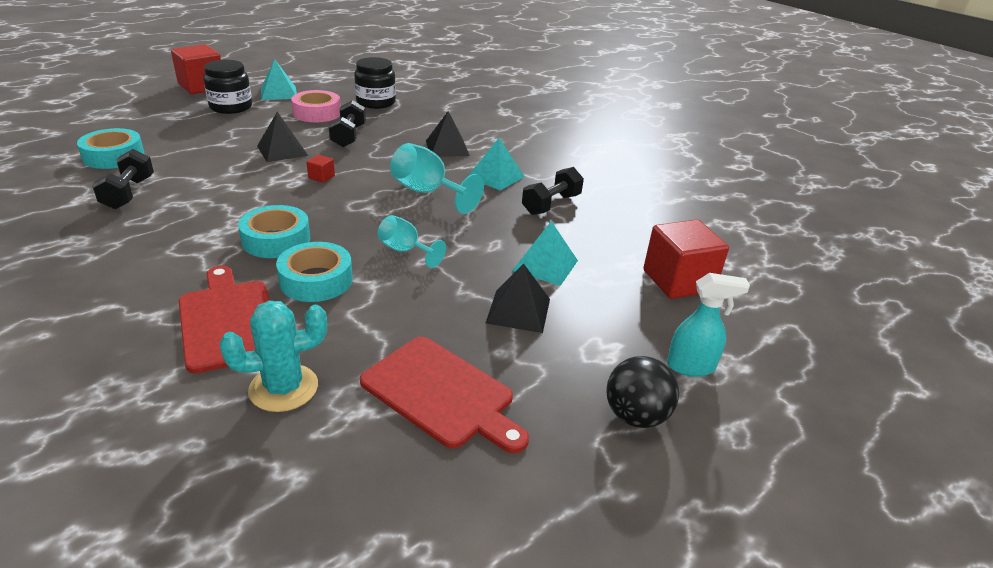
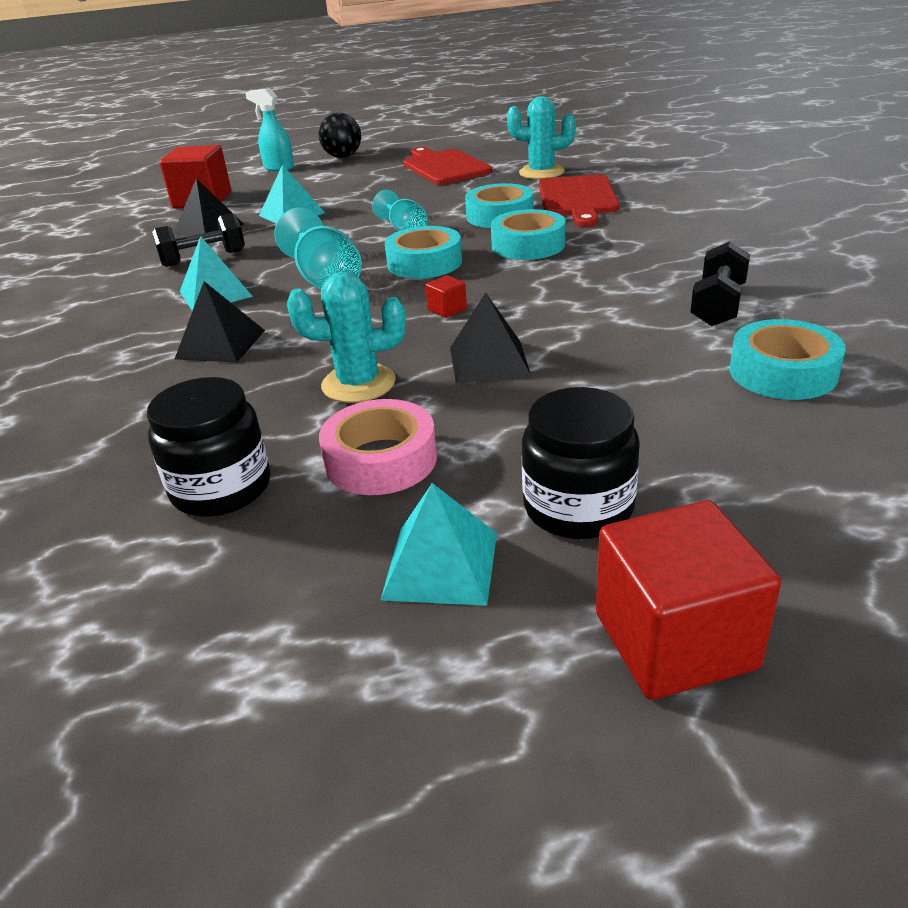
camera: 150 degrees left, 0 degrees up
(348, 136) = (358, 384): black dumbbell -> turquoise cactus
(361, 213) = (424, 263): none -> turquoise tape
(518, 310) = (352, 193): black pyramid -> black pyramid (208, 228)

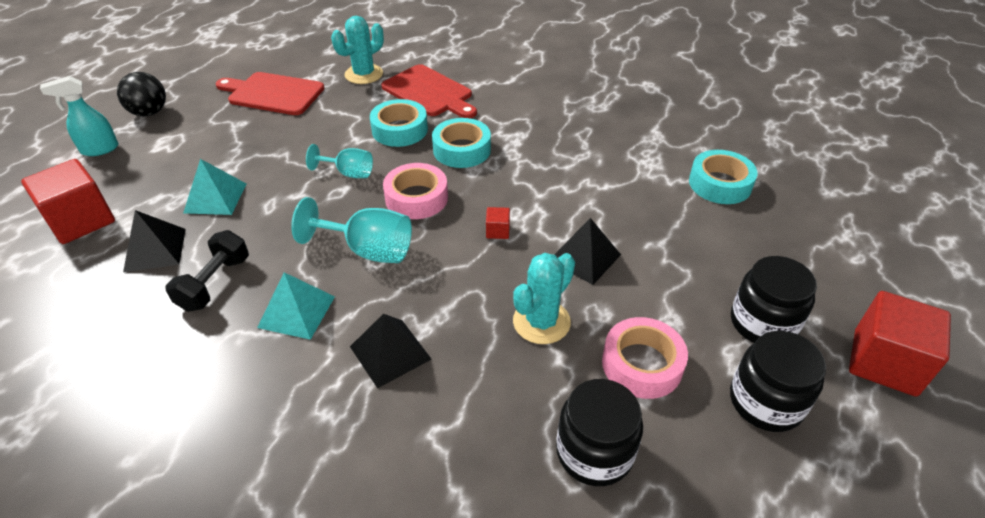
camera: 50 degrees left, 10 degrees up
(424, 263) = (416, 198): turquoise tape -> pink tape
(440, 565) = (765, 402): turquoise pyramid -> black jar
(718, 305) = (633, 151): black dumbbell -> none

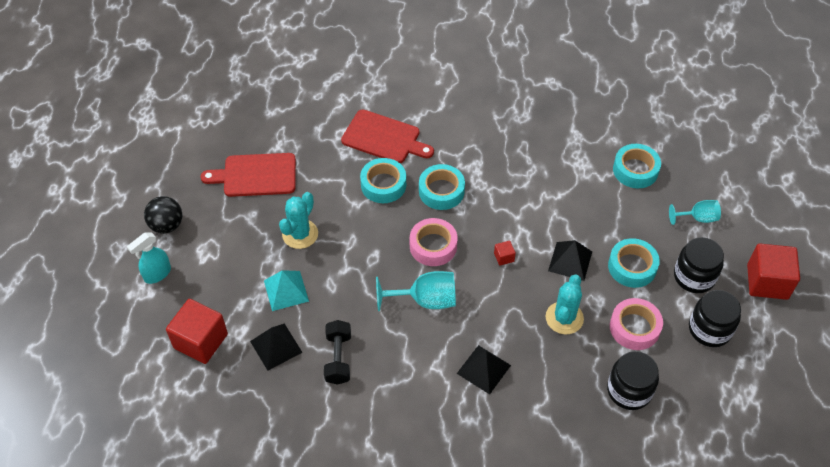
camera: 20 degrees left, 10 degrees up
(296, 311) = (407, 361): turquoise pyramid -> none
(348, 173) = (370, 238): turquoise goblet -> turquoise goblet (698, 218)
(364, 74) = (318, 132): turquoise cactus -> turquoise cactus (300, 234)
(671, 287) = (632, 267): none -> turquoise tape

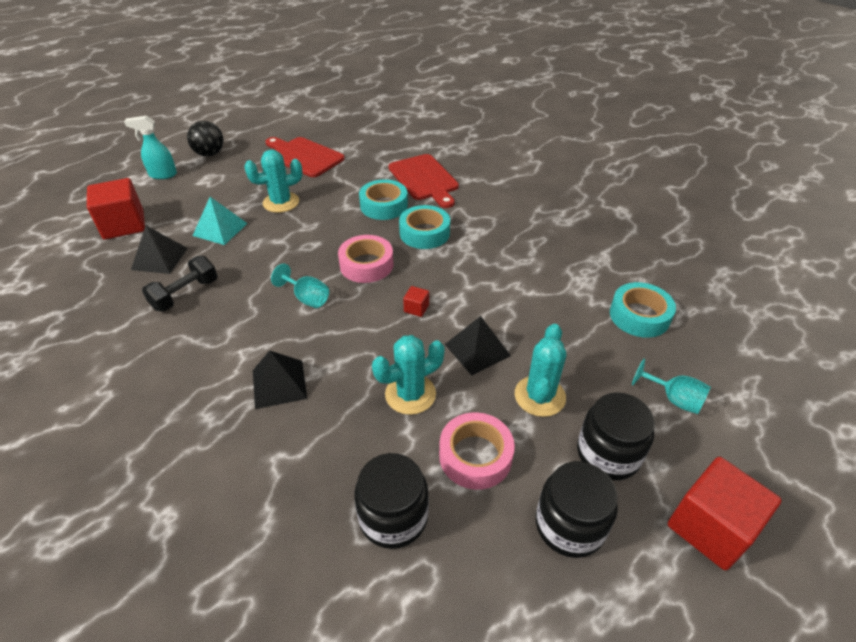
camera: 40 degrees right, 10 degrees down
(425, 300) = (307, 298): turquoise goblet -> turquoise goblet, size x0.63
(632, 267) = (539, 396): turquoise tape -> turquoise cactus

